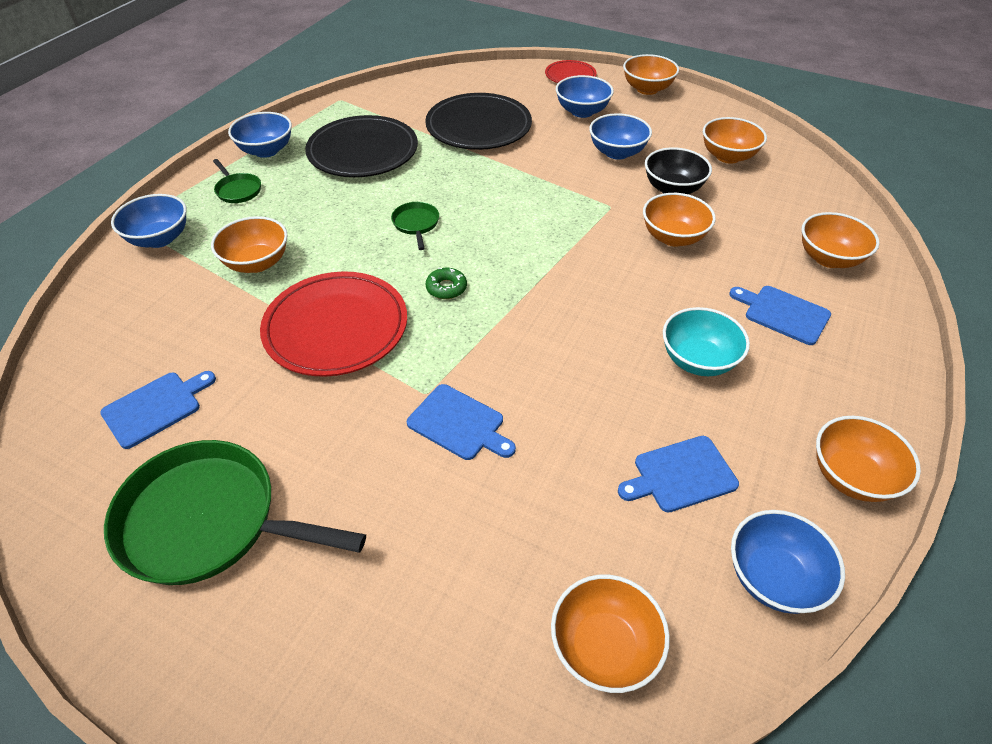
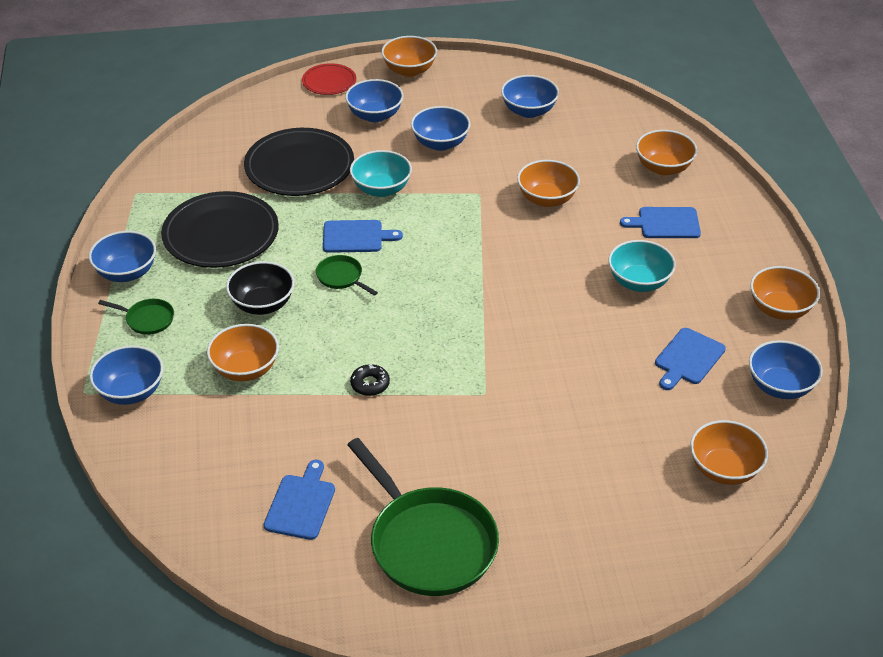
camera: 35 degrees left, 5 degrees down
(208, 521) = (429, 543): green pan -> green pan turned 105 degrees counterclockwise
(336, 328) = (370, 384): red plate -> black donut
(446, 288) = (420, 315): green donut -> none
(459, 424) = (527, 400): blue cutting board -> blue cutting board (356, 237)
(527, 168) = (381, 189): none -> turquoise bowl
(672, 189) = (512, 158): black bowl -> black bowl (262, 304)
(728, 156) = (529, 111): orange bowl -> blue bowl

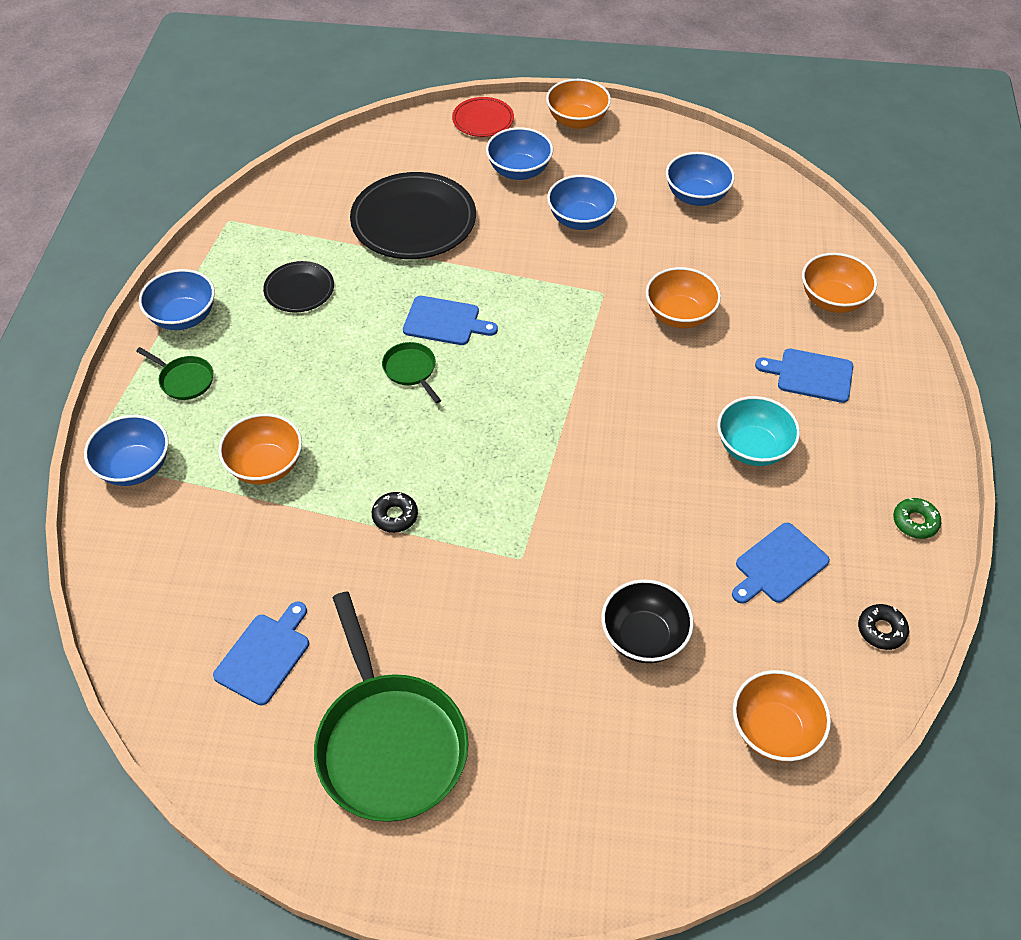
camera: 15 degrees right, 10 degrees up
(221, 235) = (299, 290): black plate -> black plate, size x0.53
(262, 304) = (313, 387): black bowl -> black bowl (643, 637)
(381, 189) = (494, 266): turquoise bowl -> none
(780, 309) = (915, 522): orange bowl -> green donut
(780, 386) = (881, 630): blue bowl -> black donut

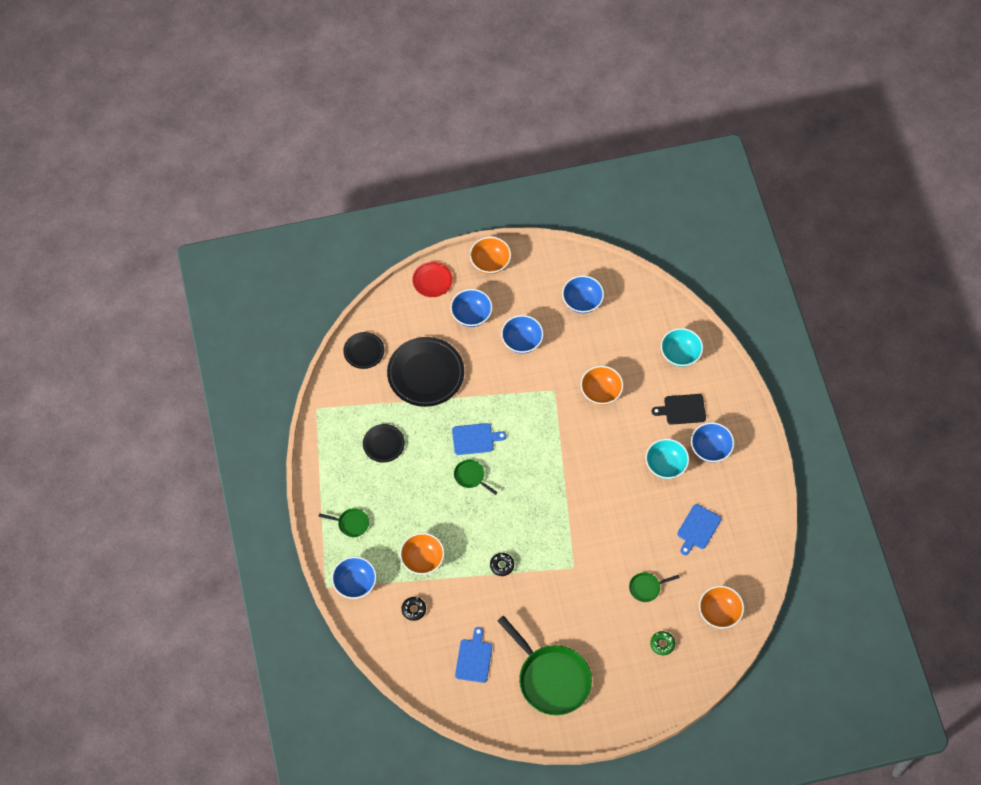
camera: 20 degrees left, 10 degrees up
(183, 317) = (328, 484): blue bowl -> blue bowl (710, 449)
(338, 173) = (364, 351): none -> black plate
(643, 637) = (646, 588): black bowl -> green pan
(810, 375) = (682, 409): blue cutting board -> black cutting board
(832, 300) = (680, 354): orange bowl -> turquoise bowl
(881, 630) = (754, 546): black donut -> black donut (413, 609)
(915, 522) = (756, 482): green donut -> green donut (662, 644)

